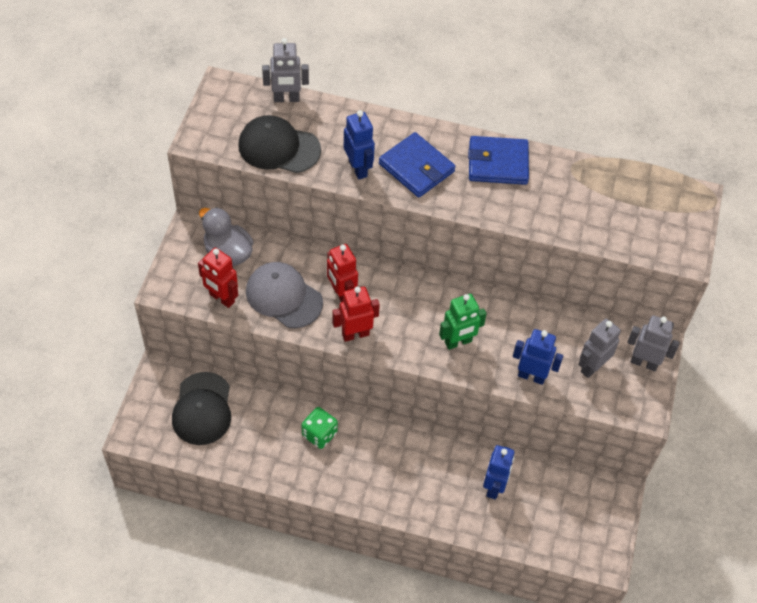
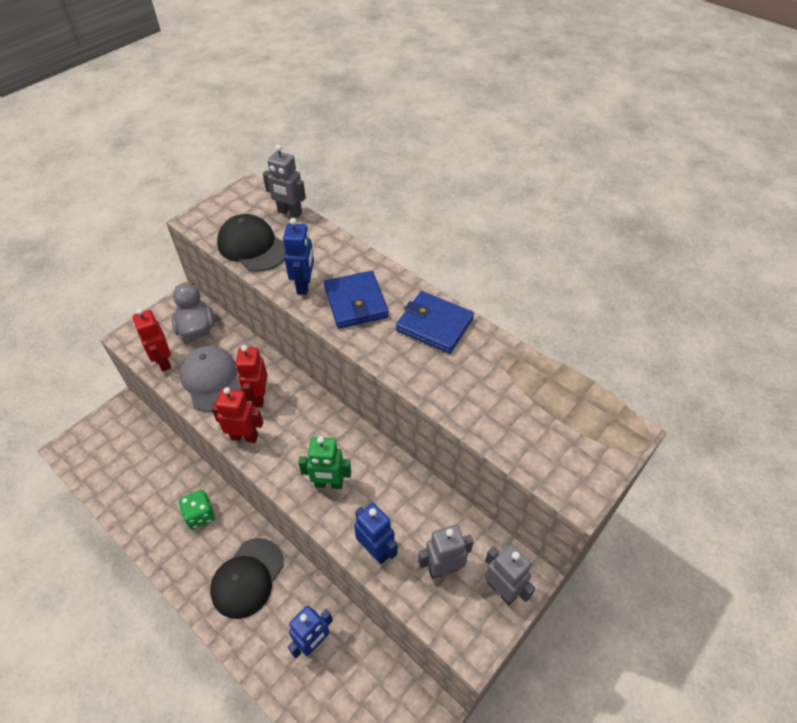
camera: 30 degrees right, 5 degrees down
(202, 409) = (129, 451): black cap -> black cap (247, 578)

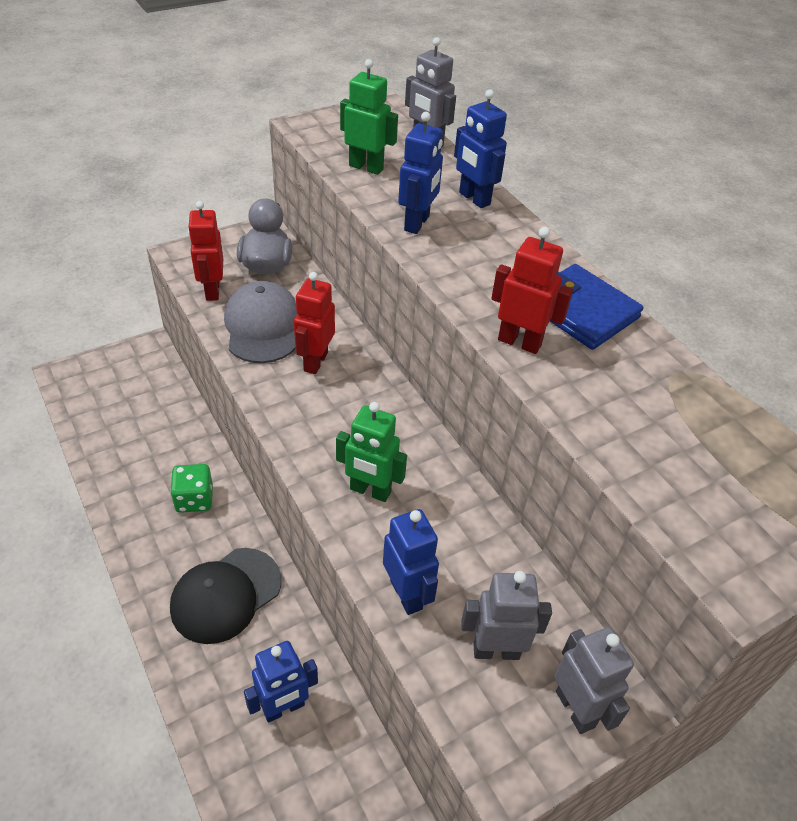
camera: 15 degrees right, 5 degrees down
(244, 437) = (279, 402): red robot -> red robot (519, 342)
(252, 246) = (366, 167): black cap -> green robot
(337, 253) = (474, 199): none -> blue robot
(356, 302) = (479, 258): blue wallet -> none

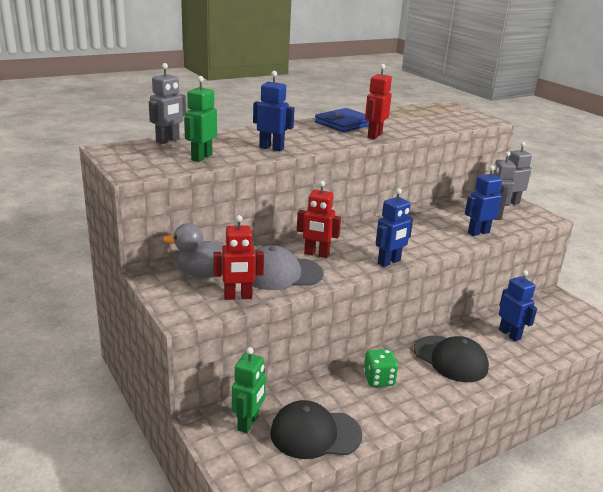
camera: 90 degrees left, 20 degrees down
(114, 429) = (315, 434): none -> black cap
(370, 491) = (419, 239): green robot -> green robot (248, 423)
(474, 199) = (241, 134): blue robot -> blue robot (389, 262)

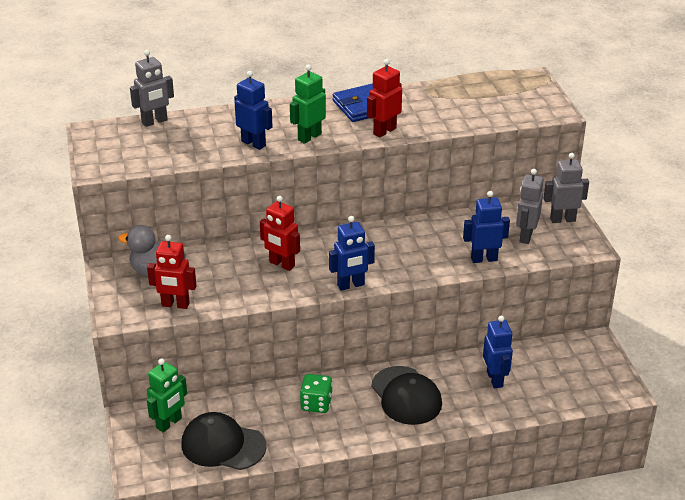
camera: 20 degrees right, 10 degrees up
(201, 157) = (173, 152): green robot -> green robot (309, 137)
(281, 274) = (232, 284): grey cap -> none

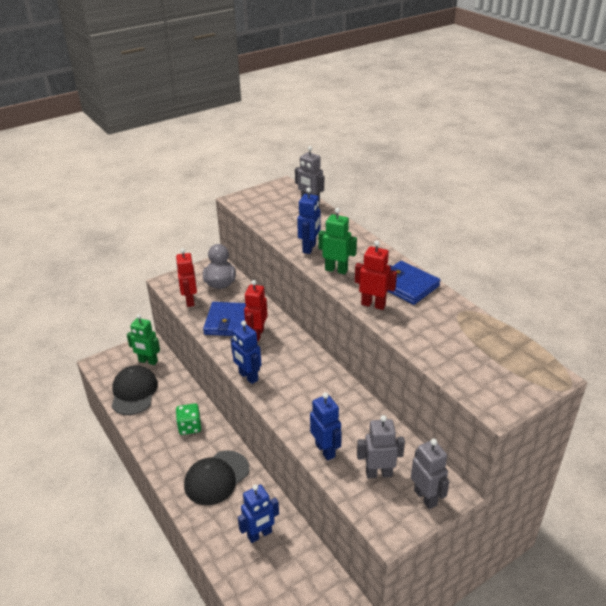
camera: 70 degrees right, 0 degrees up
(241, 282) = (227, 321): none -> blue wallet

